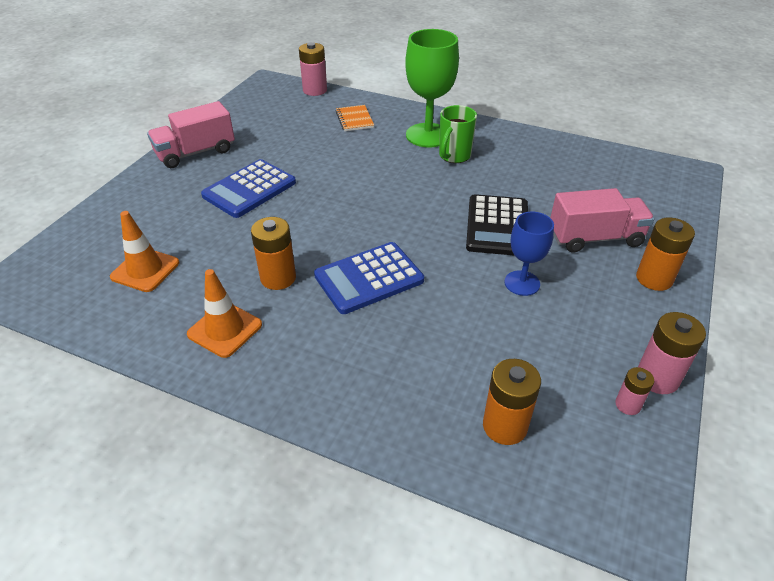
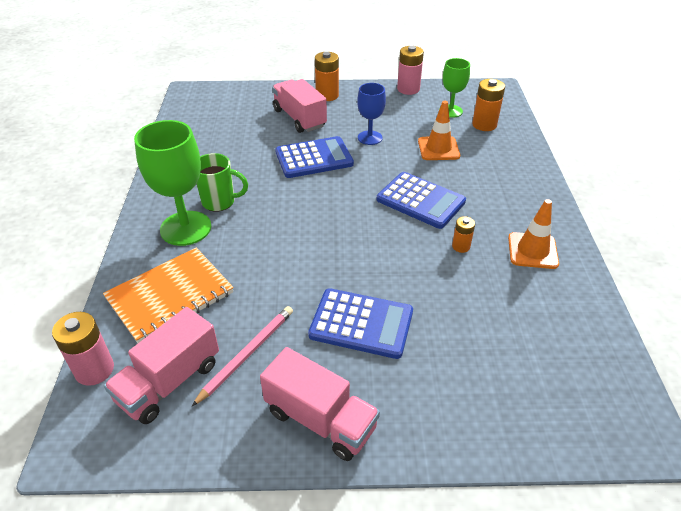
camera: 115 degrees left, 0 degrees up
(145, 270) = (527, 336): orange traffic cone -> orange traffic cone (438, 149)
(273, 138) = (246, 354): none -> pink pencil
(278, 278) = (461, 246): orange battery -> orange battery, size x0.58
(280, 110) = (169, 382): none -> pink truck
(354, 119) = (170, 296): orange notebook -> orange notebook, size x1.90
(497, 226) = (314, 158): black calculator -> blue calculator
(565, 402) = (450, 111): none -> green goblet
(628, 405) = (434, 95): pink battery -> none

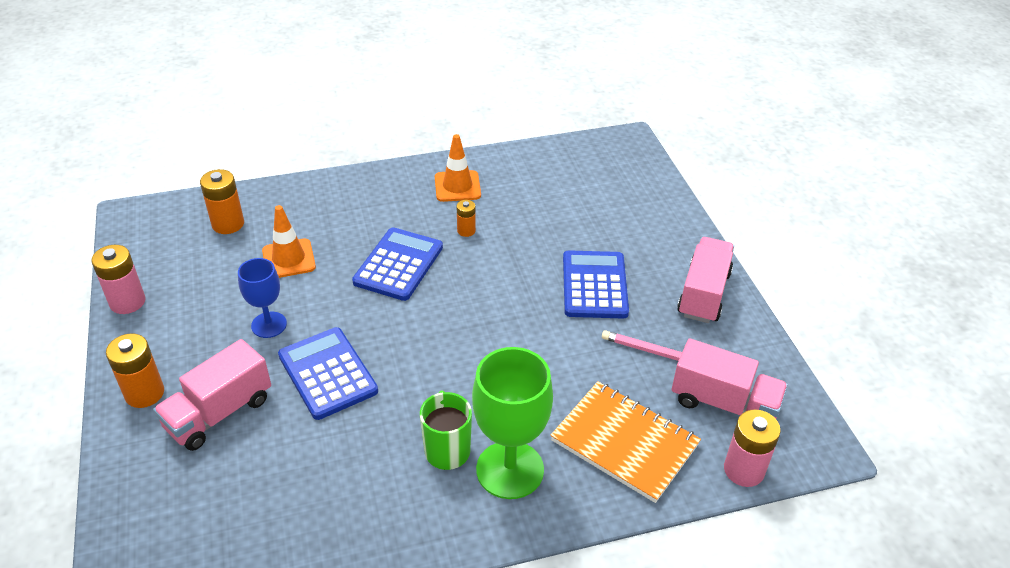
camera: 105 degrees left, 0 degrees up
(450, 111) = (193, 255): green goblet -> none

